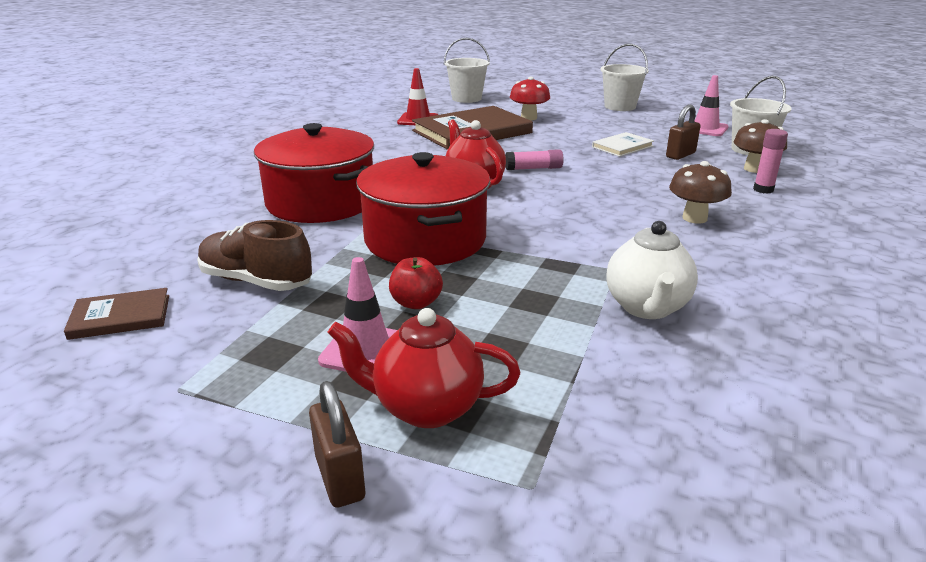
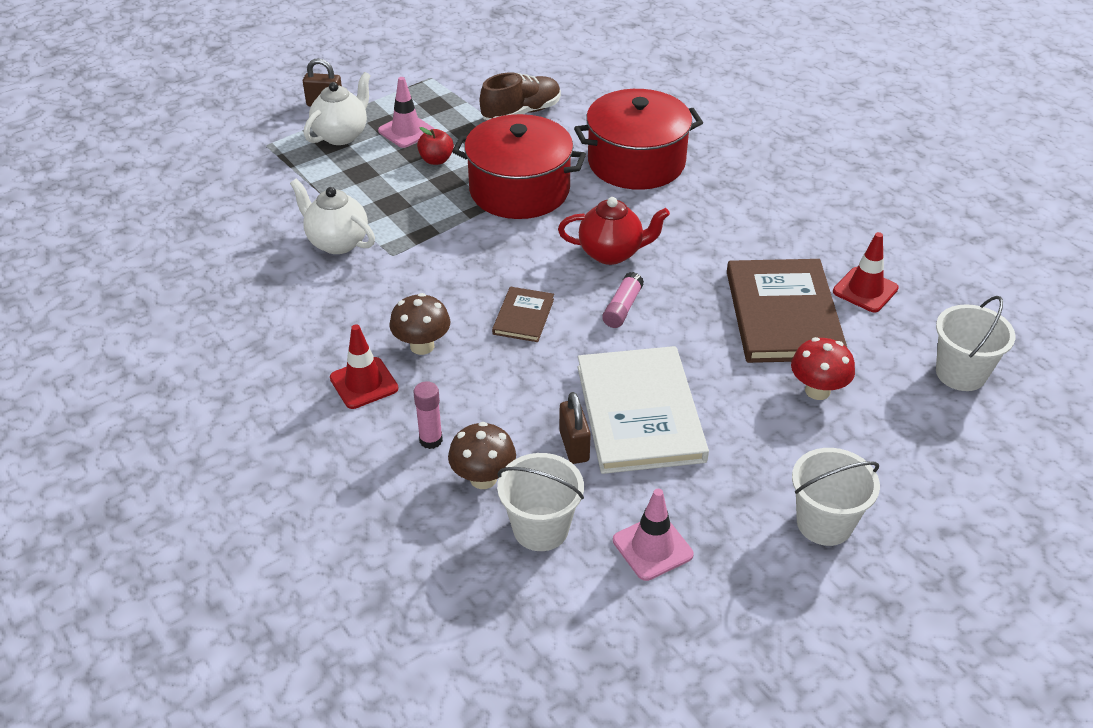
camera: 120 degrees right, 15 degrees up
(120, 317) = (520, 68): brown book -> brown book (523, 316)
(426, 408) = (341, 135): red teapot -> white teapot
(622, 147) = (639, 413): white book -> white book, size x2.05
(772, 226) = (364, 383): none -> red traffic cone

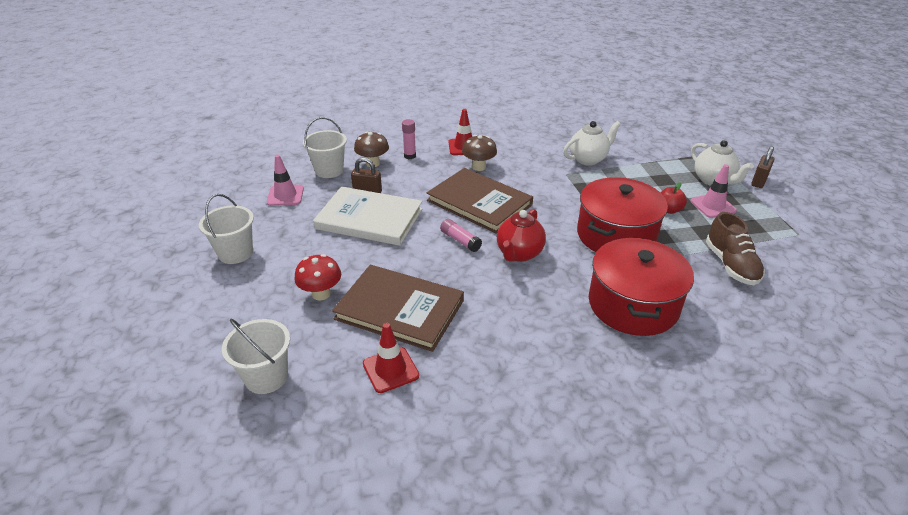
camera: 115 degrees right, 5 degrees down
(523, 316) = (479, 203): brown book -> brown book, size x2.05

